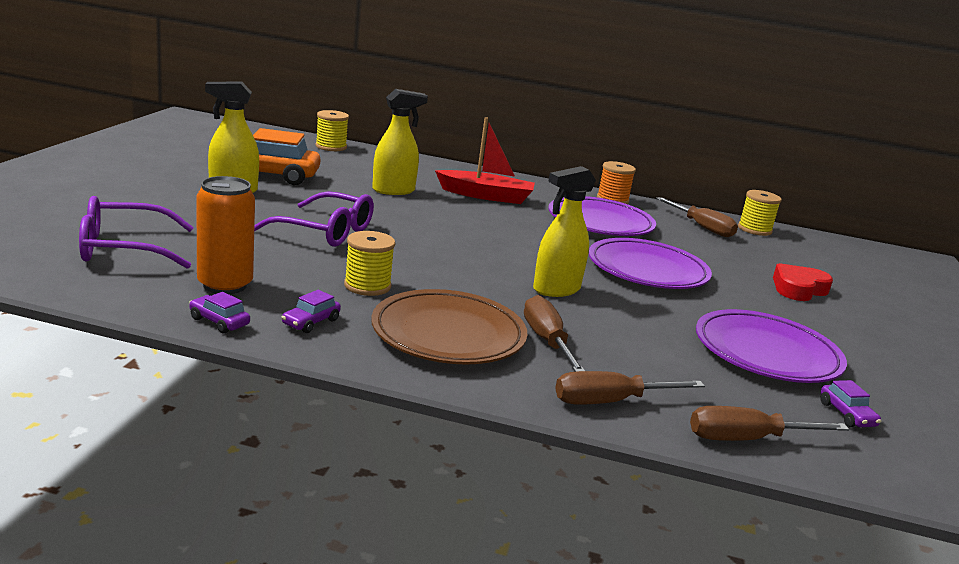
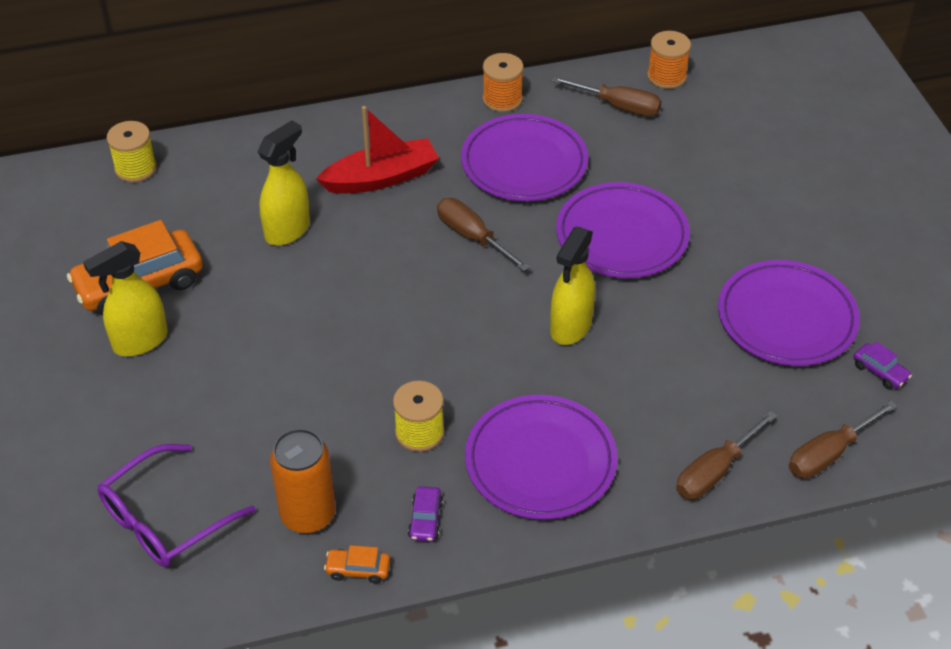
camera: 25 degrees left, 25 degrees up
(219, 322) = (358, 570): purple car -> orange car
(326, 231) = (302, 362): purple glasses -> none
(448, 334) = (540, 462): brown plate -> purple plate
(547, 341) = (619, 418): brown screwdriver -> brown screwdriver (473, 237)
(754, 229) = (666, 76): yellow spool -> orange spool
(798, 289) = (760, 182): red heart -> none

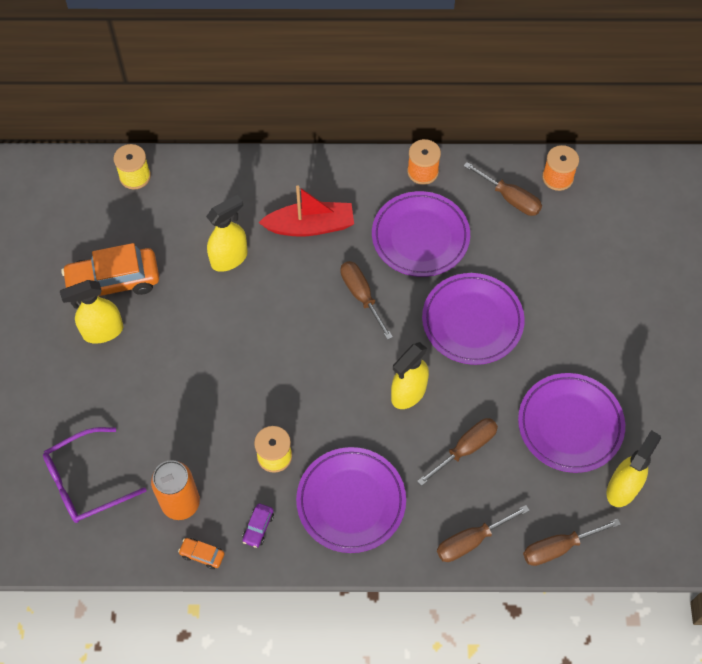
camera: 15 degrees right, 15 degrees up
(666, 372) = (465, 449): none -> brown screwdriver
(880, 371) = (622, 488): purple car -> yellow spray bottle

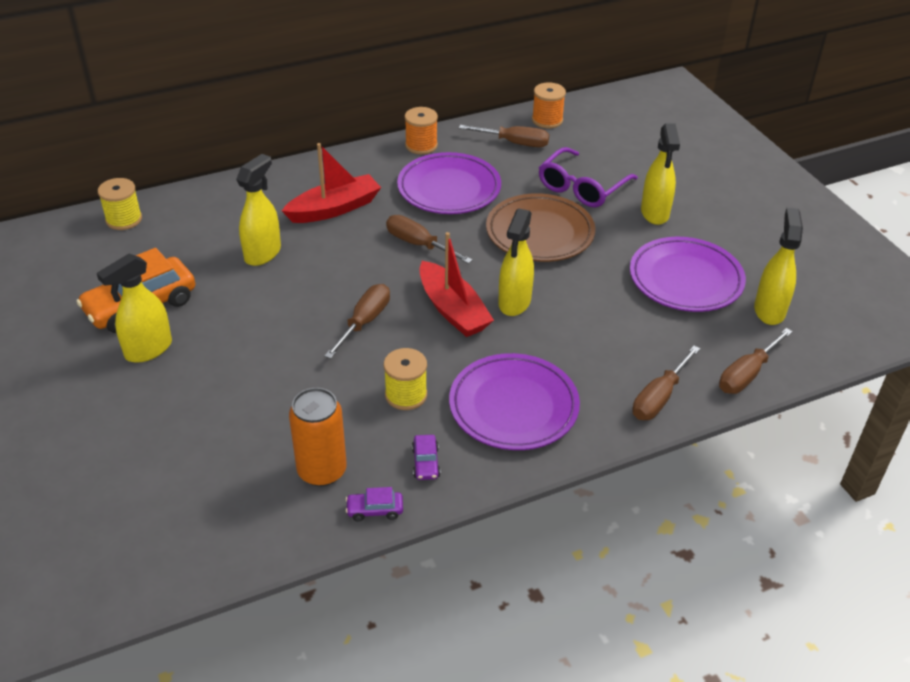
camera: 25 degrees left, 20 degrees down
(85, 482) = (193, 490): purple glasses -> purple glasses (581, 188)
(202, 555) = (375, 510): orange car -> purple car
(353, 382) = (453, 310): none -> red boat
(465, 449) = (600, 327): brown screwdriver -> brown screwdriver (364, 322)
(472, 321) = (540, 233): purple plate -> brown plate
(589, 336) = (655, 213): none -> yellow spray bottle

